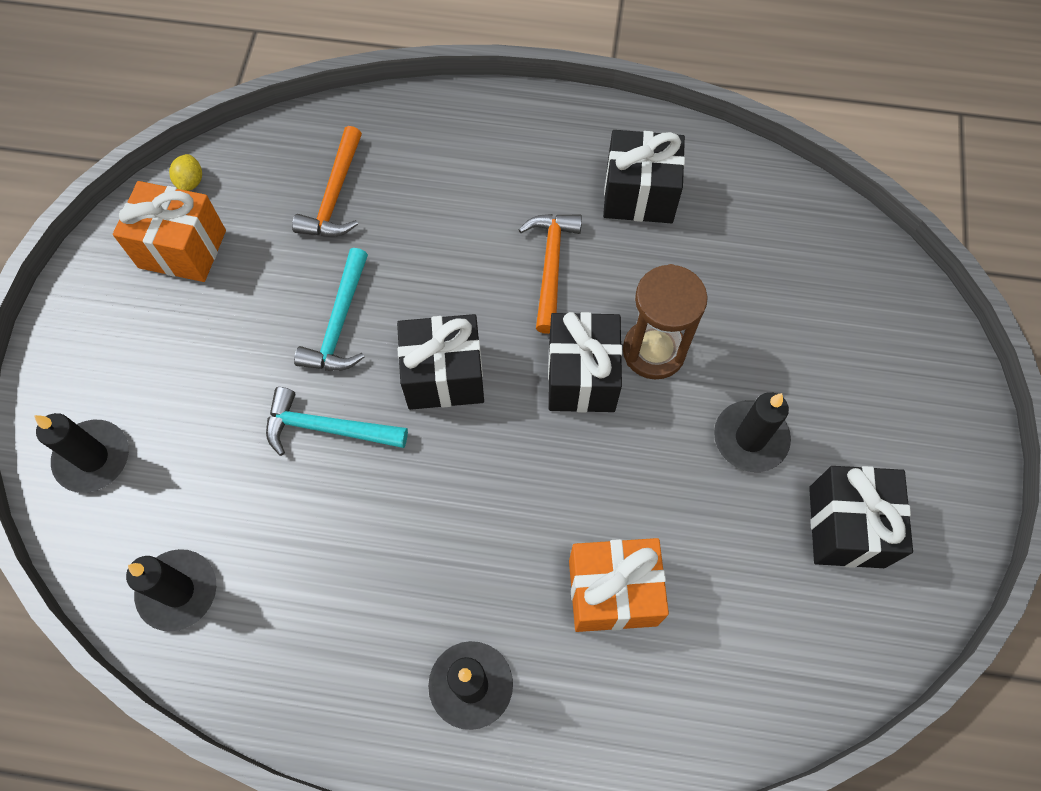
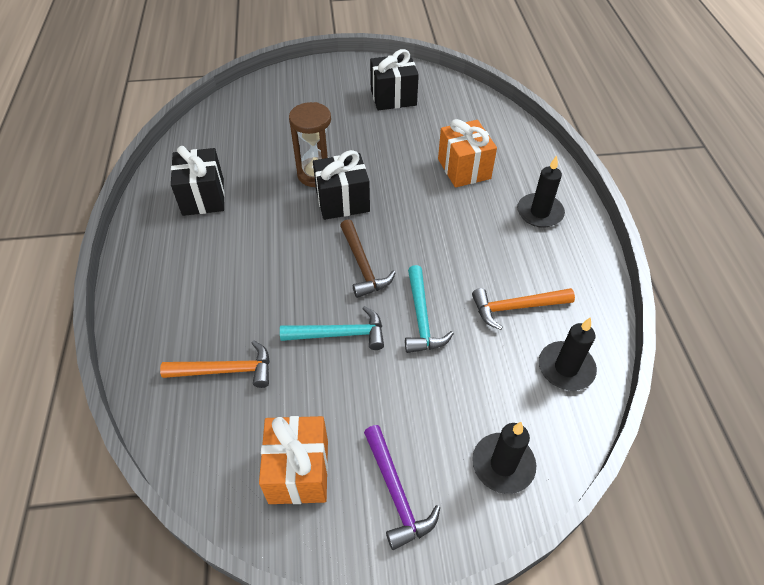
camera: 105 degrees left, 15 degrees down
(115, 336) = (396, 493): none -> purple hammer
(190, 182) = (226, 492): yellow lemon -> none
(444, 376) = (363, 265): black gift -> brown hammer
(550, 266) = (267, 229): orange hammer -> orange hammer (516, 307)
(750, 438) = (358, 132): black candle -> none

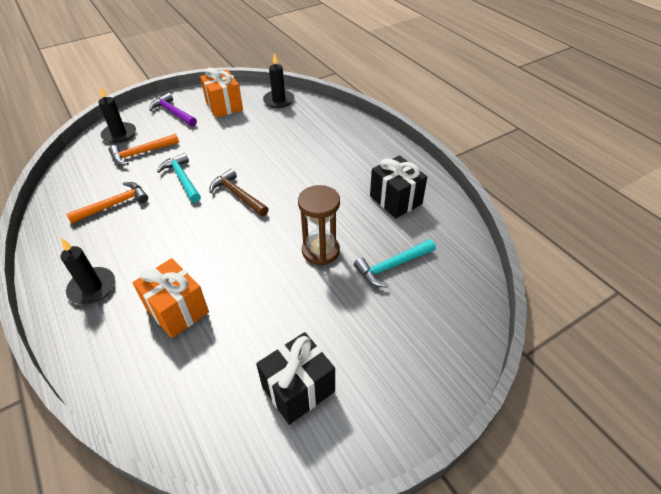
camera: 155 degrees right, 5 degrees down
(226, 370) = (288, 124): orange hammer -> orange hammer (141, 153)
(340, 334) = (233, 156): turquoise hammer -> turquoise hammer (392, 266)
(342, 201) = (281, 235): black gift -> none
(566, 368) = (79, 182): black candle -> black candle (279, 100)

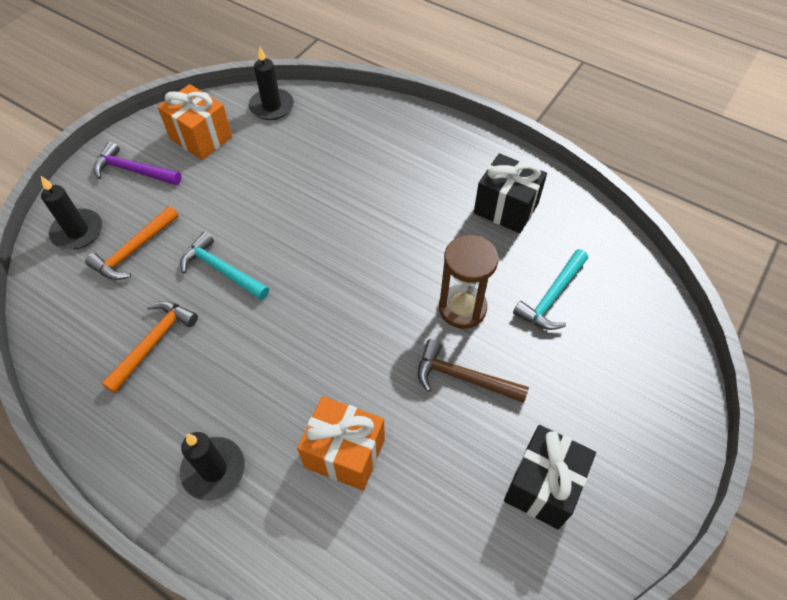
camera: 25 degrees left, 10 degrees up
(238, 195) = (312, 268): brown hammer -> brown hammer (463, 378)

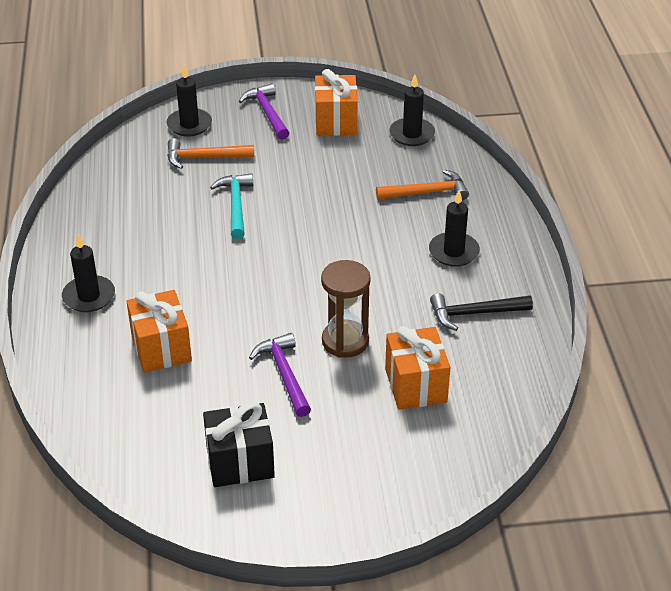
camera: 50 degrees right, 15 degrees down
(153, 342) = (147, 213): orange hammer -> orange hammer (427, 192)
(428, 174) = (453, 252): none -> black candle
(463, 378) = (284, 374): brown hammer -> purple hammer
(506, 208) = (474, 313): black gift -> black hammer
(552, 297) = (415, 385): turquoise hammer -> orange gift

